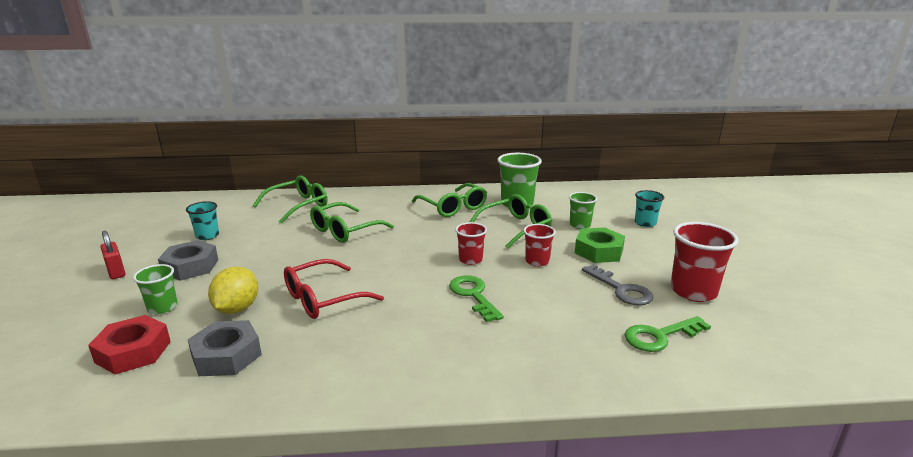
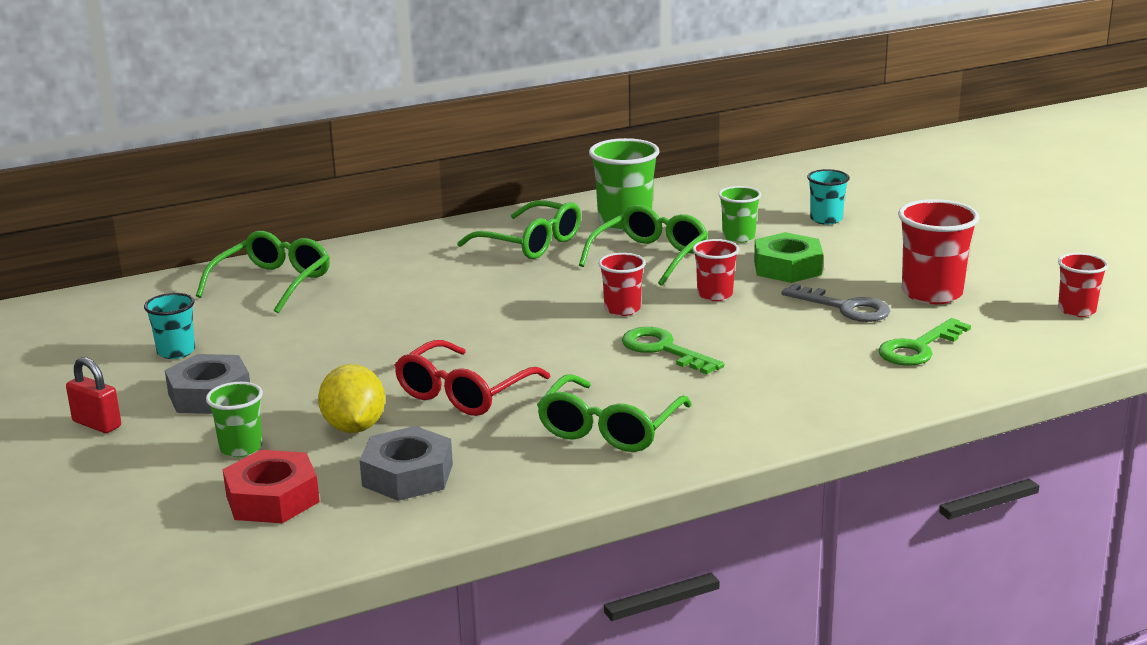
camera: 20 degrees left, 0 degrees up
(345, 230) = (395, 305): green glasses -> green glasses (609, 428)
(810, 331) = (1076, 310): none -> red cup

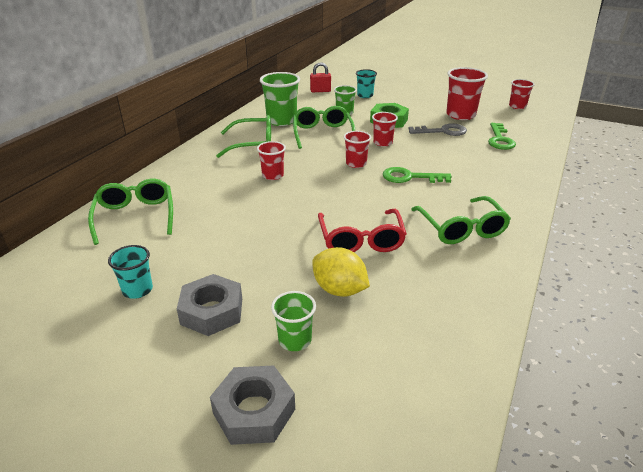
camera: 40 degrees left, 10 degrees up
(97, 424) = (160, 376): red padlock -> red padlock (320, 91)
(272, 498) = (374, 367): red nut -> none
(407, 475) = (420, 306): grey nut -> grey nut (254, 411)
(489, 289) = (273, 175): none -> red cup

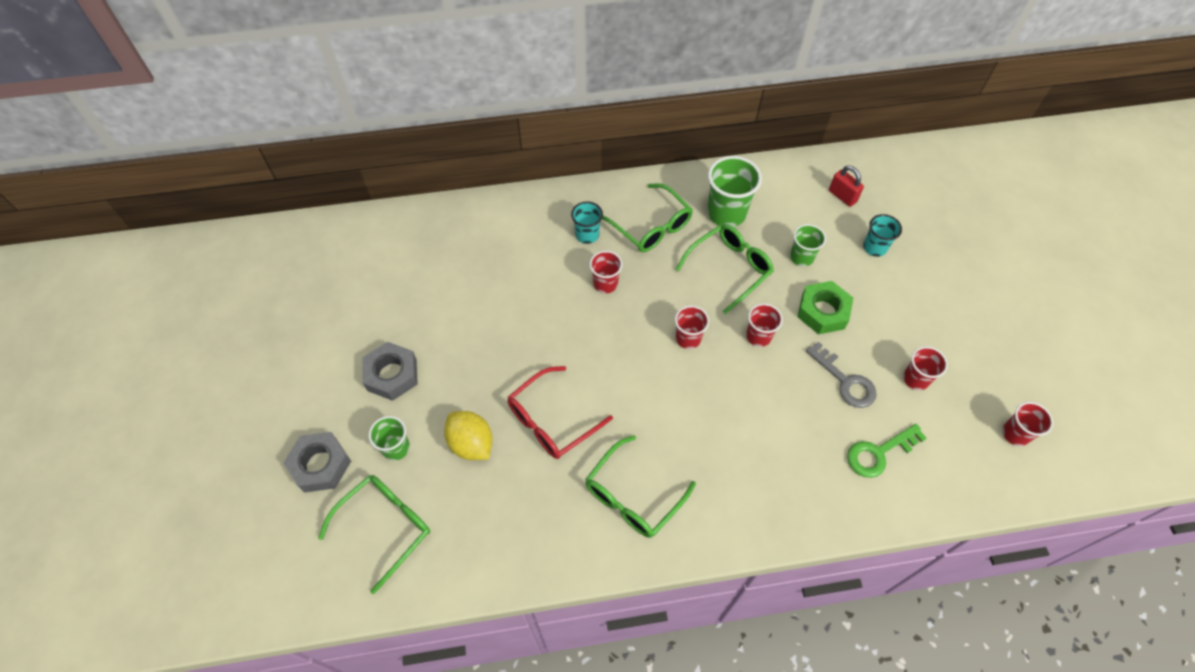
camera: 55 degrees right, 25 degrees up
(135, 216) = (465, 236): green glasses -> green glasses (385, 527)
(137, 290) = (383, 312): turquoise cup -> turquoise cup (587, 235)
(339, 290) = (471, 443): yellow lemon -> yellow lemon turned 45 degrees counterclockwise
(410, 177) = (700, 402): green key -> none
(460, 115) = (915, 379): red cup -> red cup, size x0.60

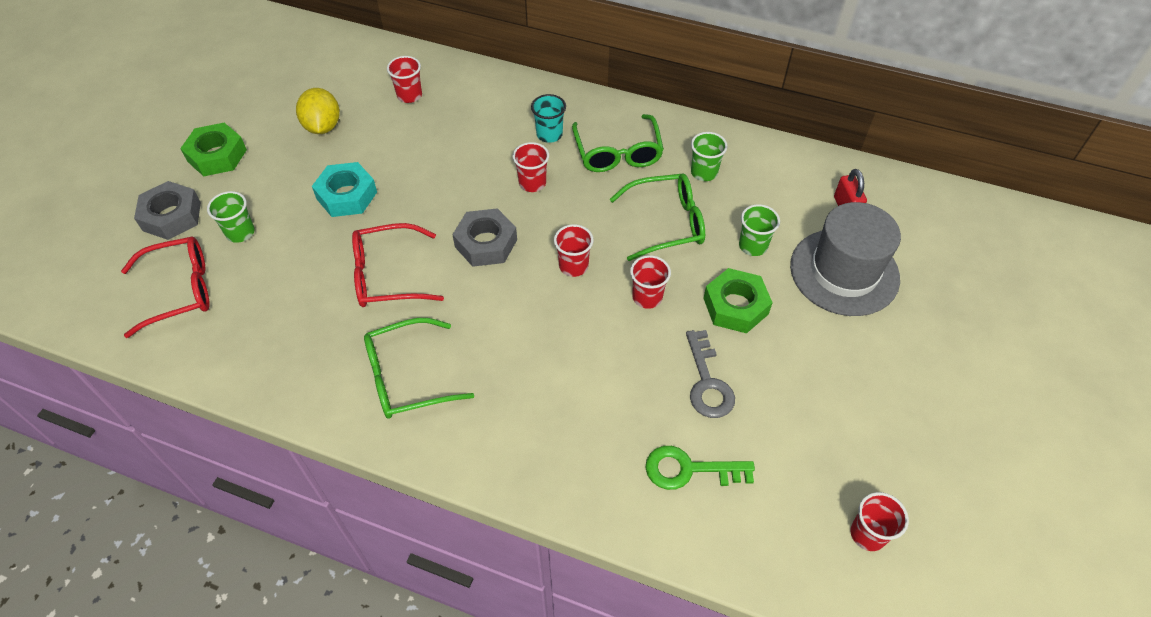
camera: 30 degrees right, 5 degrees down
(315, 388) = (217, 155): none -> green nut
(385, 527) = (179, 290): green glasses -> red glasses
(392, 375) = (285, 173): grey nut -> grey nut (486, 243)
(462, 368) = (347, 195): none -> turquoise nut
(471, 443) = (303, 260): yellow lemon -> yellow lemon (323, 126)
(726, 213) = (704, 172): green cup -> green cup, size x0.60
(874, 247) = (844, 272): turquoise cup -> grey hat
(915, 379) = (790, 419): red cup -> red cup (409, 95)

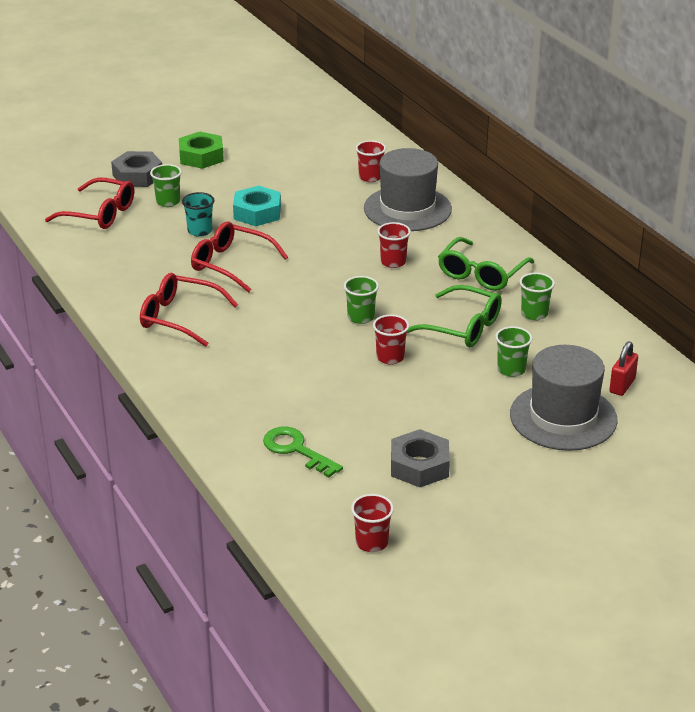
camera: 40 degrees right, 20 degrees down
(323, 126) = (288, 170): yellow lemon -> none
(407, 377) = (179, 318): green glasses -> red glasses
(480, 114) = (407, 209): none -> grey hat
(486, 243) = (316, 278): grey nut -> grey nut (419, 466)
(549, 134) = (443, 241): turquoise cup -> turquoise cup (200, 231)
(573, 266) = (361, 317): red cup -> green cup
(707, 382) = (370, 418): grey key -> none
(735, 306) = (448, 393): green nut -> none

